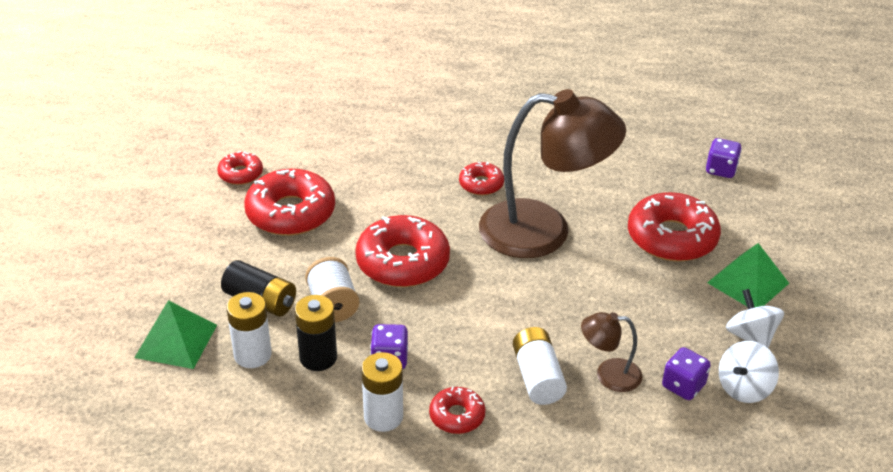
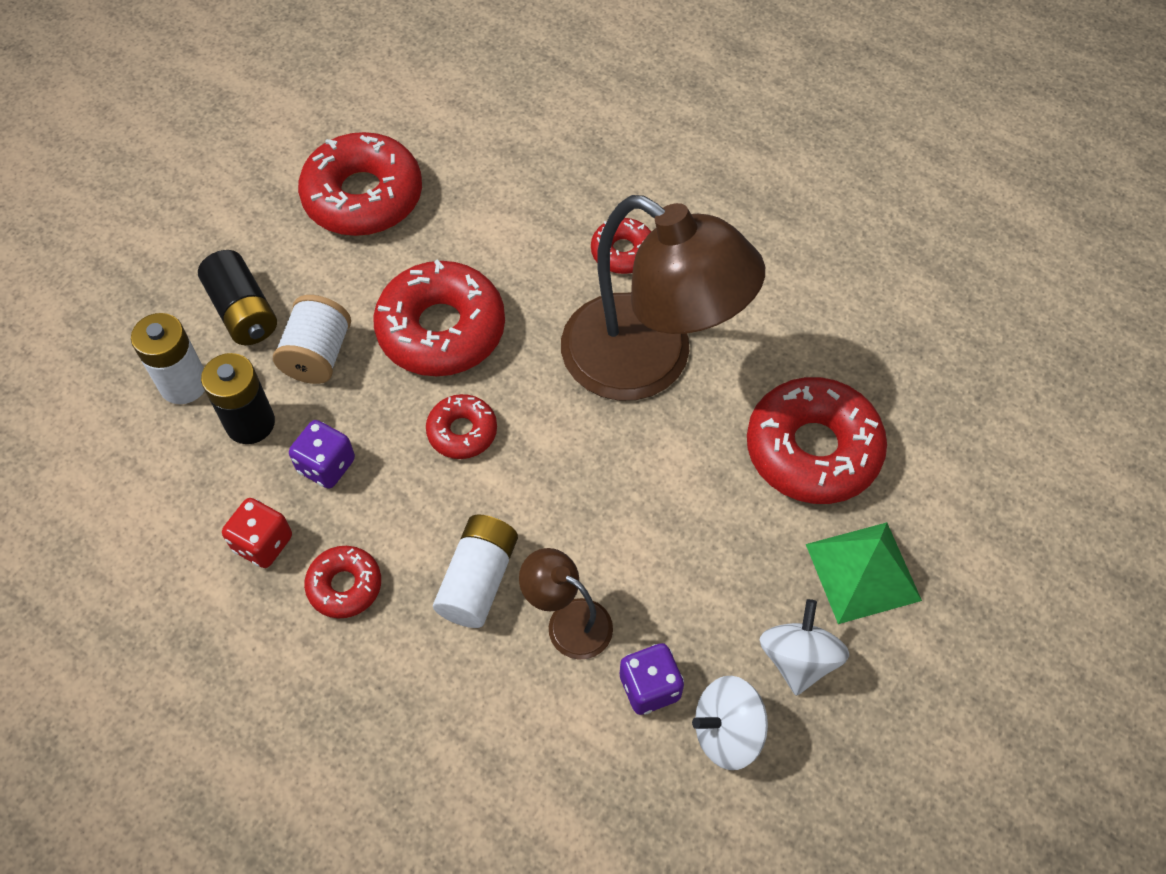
camera: 30 degrees right, 20 degrees up
(176, 341) = (118, 324): green pyramid -> none
(240, 174) = (346, 113): red donut -> red donut (462, 432)
(383, 417) = (263, 543): white battery -> red dice
(721, 170) = (970, 369): purple dice -> none

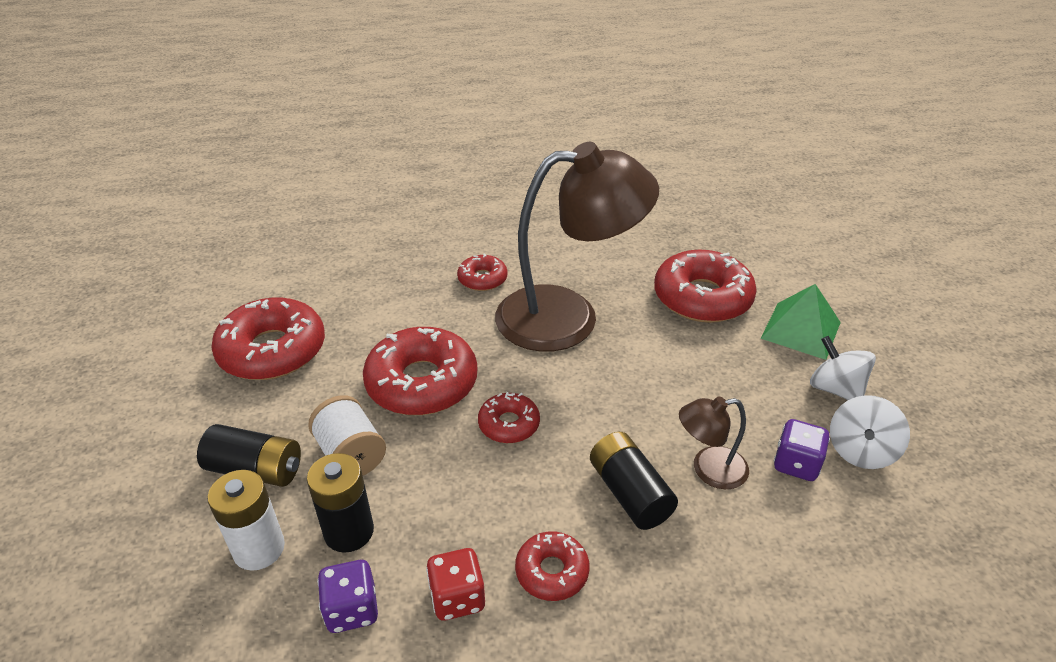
camera: 45 degrees left, 20 degrees down
(326, 465) = (442, 512): purple dice -> purple dice (352, 609)
(478, 580) = (629, 493): white battery -> black battery

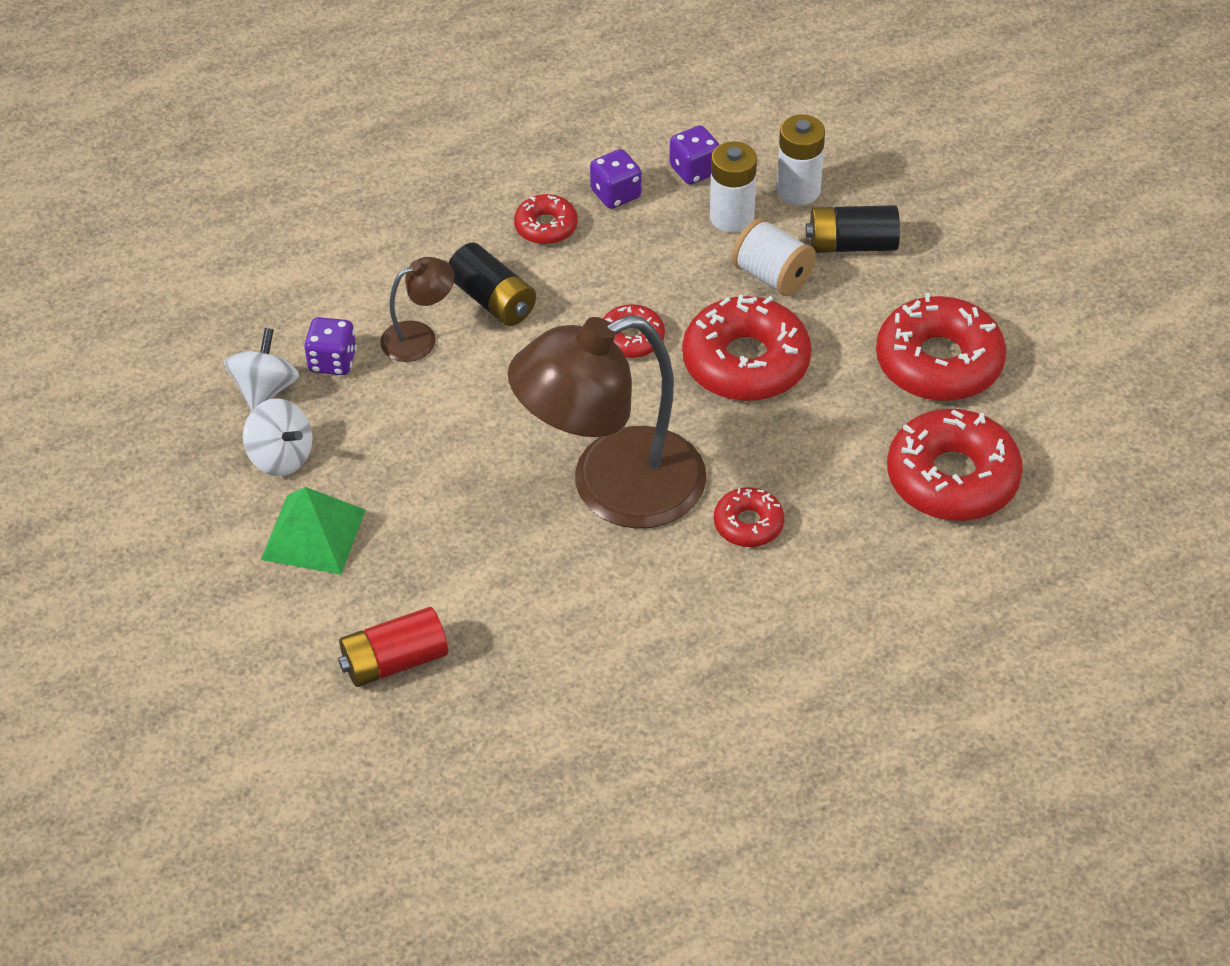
camera: 165 degrees right, 10 degrees up
(349, 531) = (731, 217): black battery -> white battery
(457, 598) = (616, 194): red dice -> purple dice
(702, 298) = (443, 559): red donut -> red donut (952, 478)
(739, 253) = (394, 662): none -> red battery

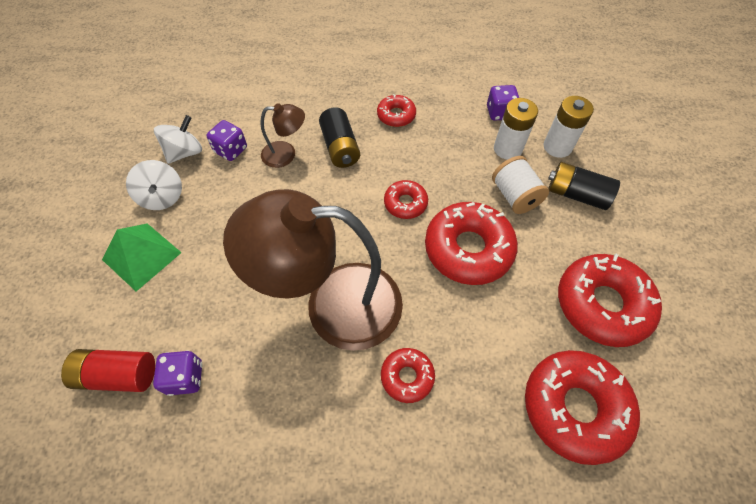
camera: 25 degrees right, 10 degrees up
(616, 194) = (446, 111): purple dice -> purple dice (185, 377)

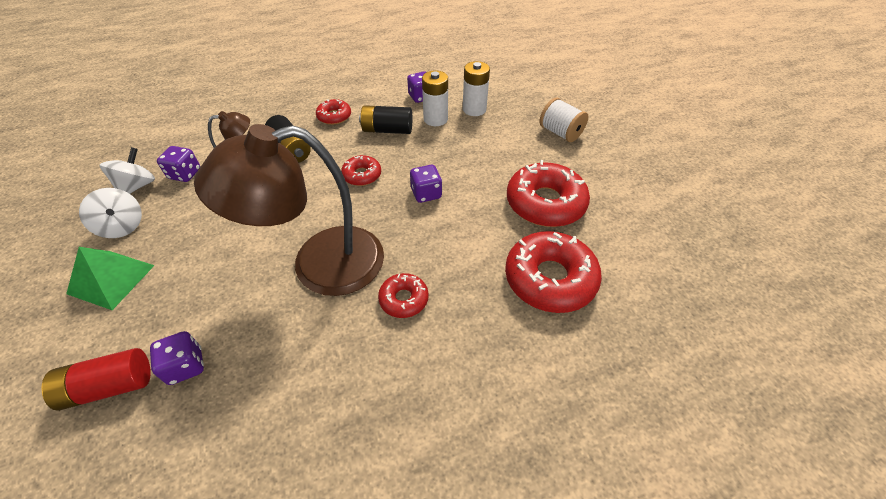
camera: 20 degrees left, 10 degrees down
(468, 249) = (426, 194): red donut -> purple dice
(514, 196) = (452, 149): white spool -> white spool (560, 133)
(576, 194) = (500, 136): black battery -> black battery (387, 130)

